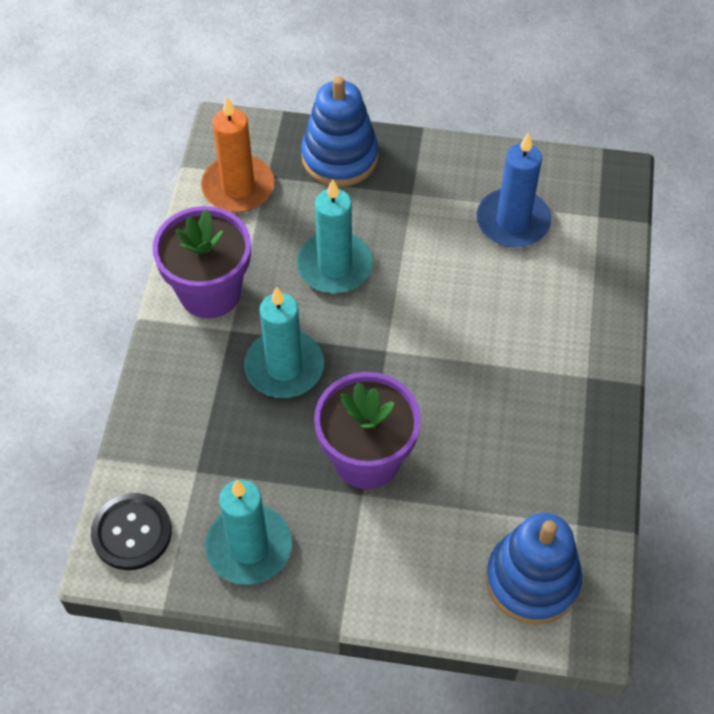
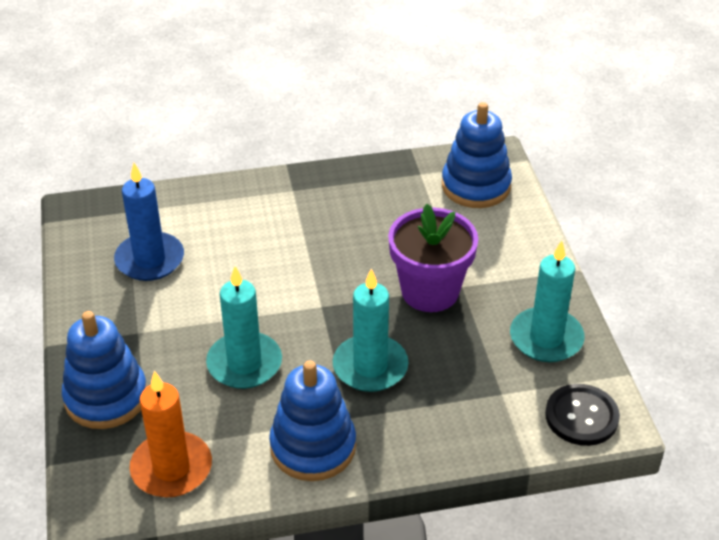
camera: 110 degrees left, 15 degrees down
(210, 292) = (313, 447): purple flower pot -> blue stacking toy

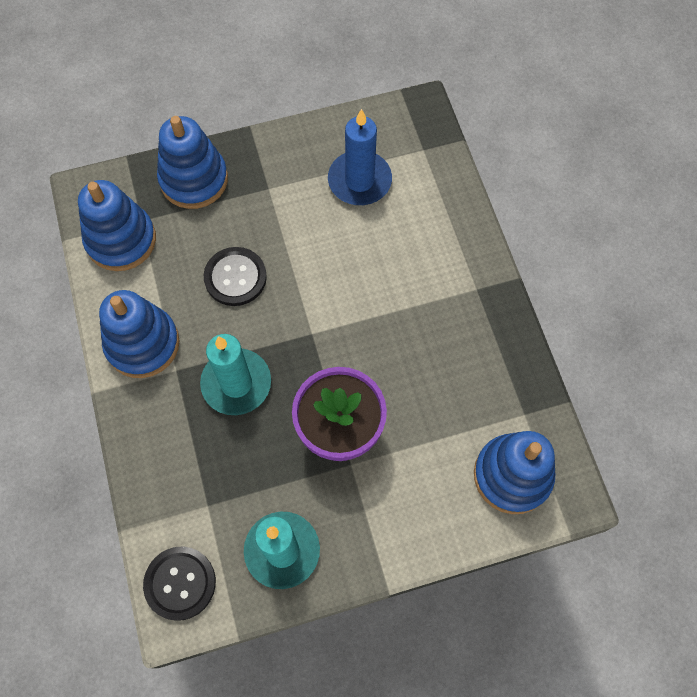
camera: 85 degrees right, 25 degrees up
(171, 468) = (121, 240): orange candle -> blue stacking toy
(244, 364) = (235, 277): turquoise candle -> black button

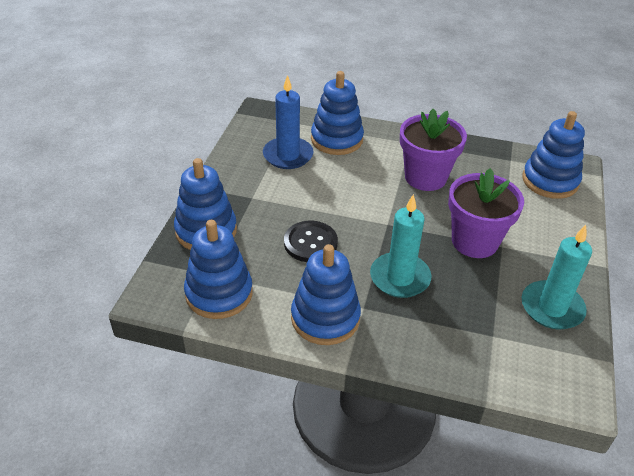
camera: 60 degrees left, 25 degrees down
(180, 583) = (552, 379): black button -> none
(419, 334) = (425, 177): none -> purple flower pot
(424, 211) = (336, 139): none -> blue stacking toy

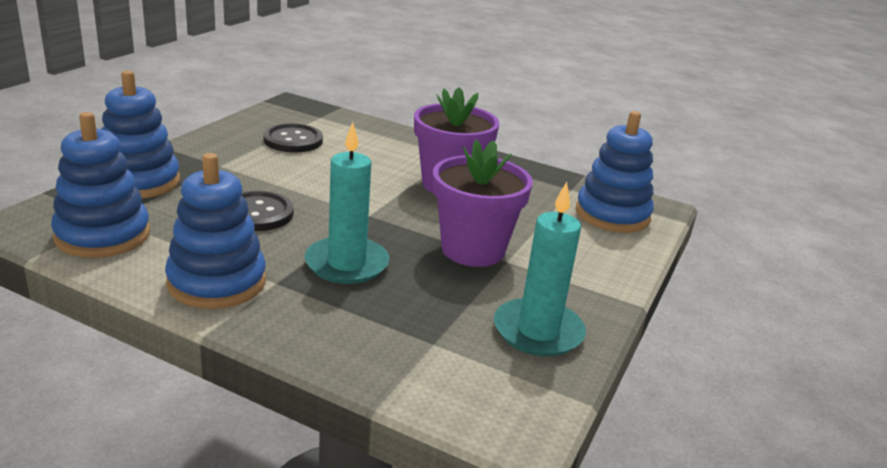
camera: 10 degrees right, 15 degrees down
(288, 155) = (293, 140): blue candle -> black button
(336, 139) = (363, 138): blue stacking toy -> none

